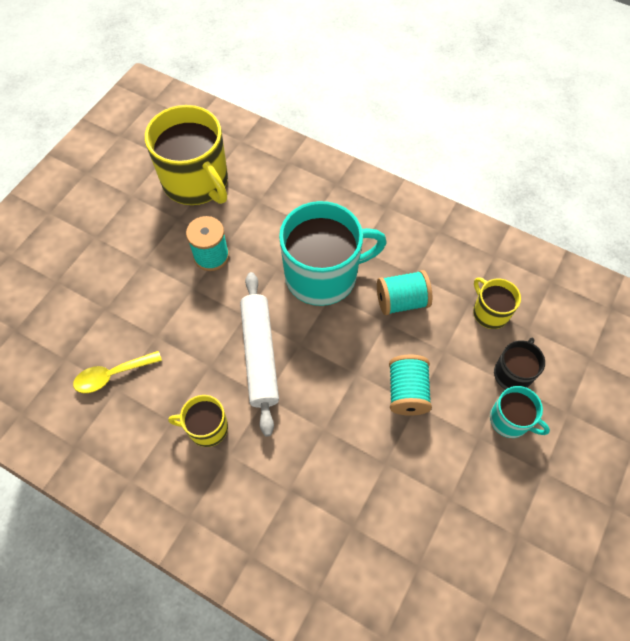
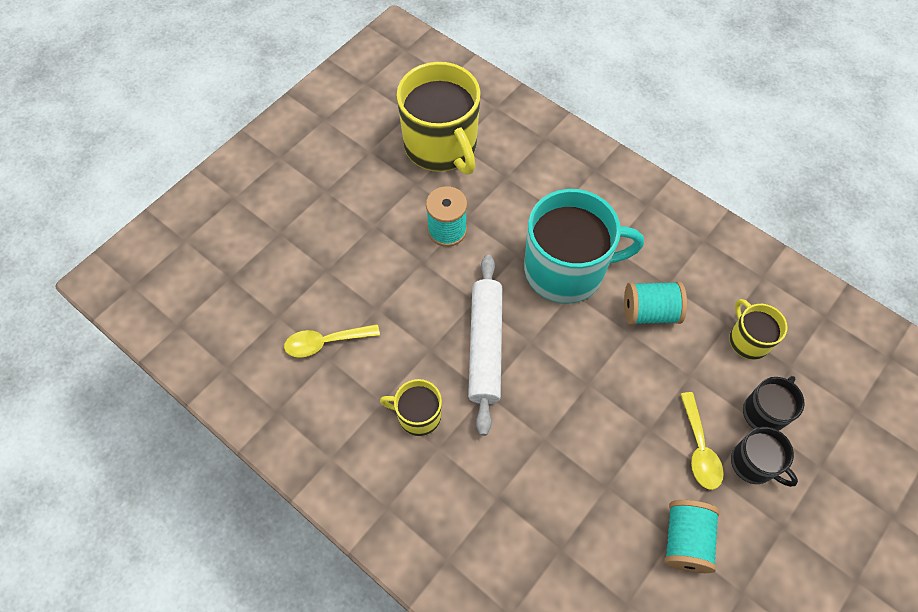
camera: 10 degrees right, 0 degrees up
(407, 392) = (642, 413): turquoise spool -> turquoise spool (685, 540)
(461, 415) = (699, 448): none -> yellow spoon
(510, 420) = (753, 463): turquoise mug -> black mug

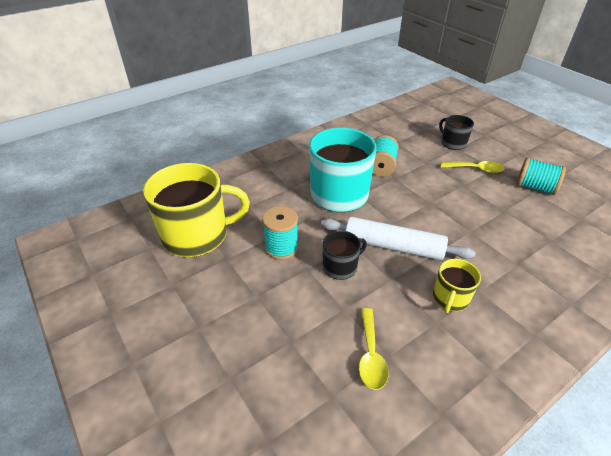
camera: 75 degrees left, 20 degrees down
(748, 340) = (407, 138): yellow mug -> none
(753, 463) = (484, 154): black mug -> black mug (340, 267)

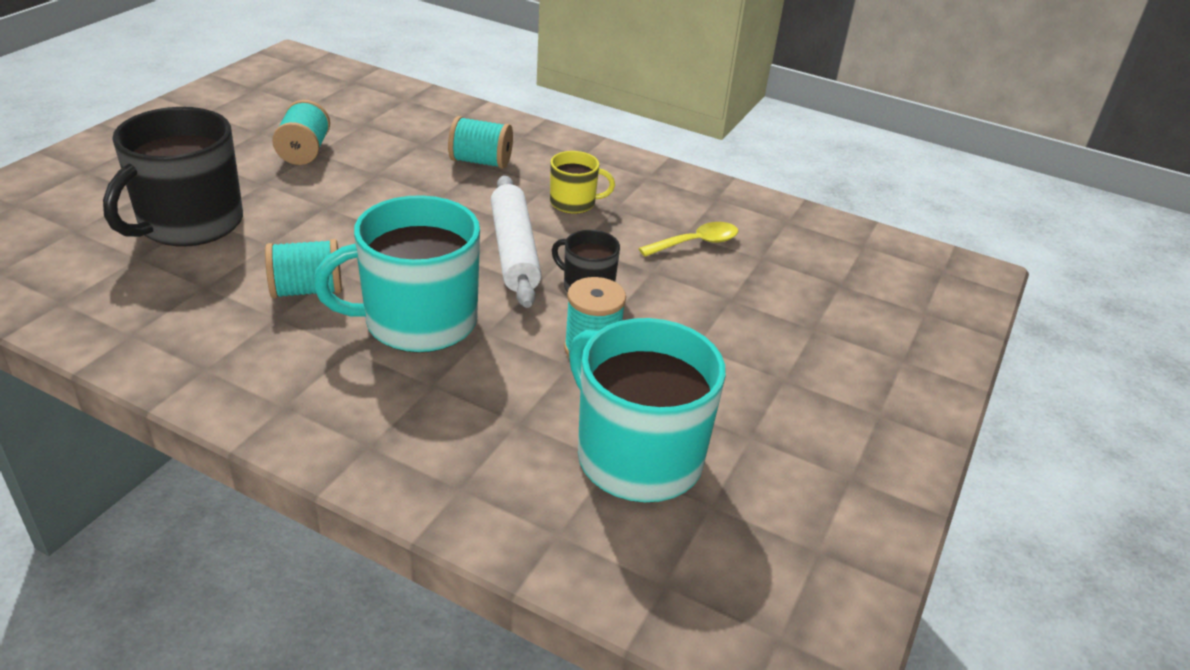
camera: 120 degrees left, 5 degrees down
(197, 235) = (637, 456): yellow mug -> turquoise mug
(453, 143) = (189, 223): black mug -> black mug, size x2.02
(475, 169) = (274, 198): yellow spoon -> none
(521, 264) = (481, 162): none -> turquoise spool

